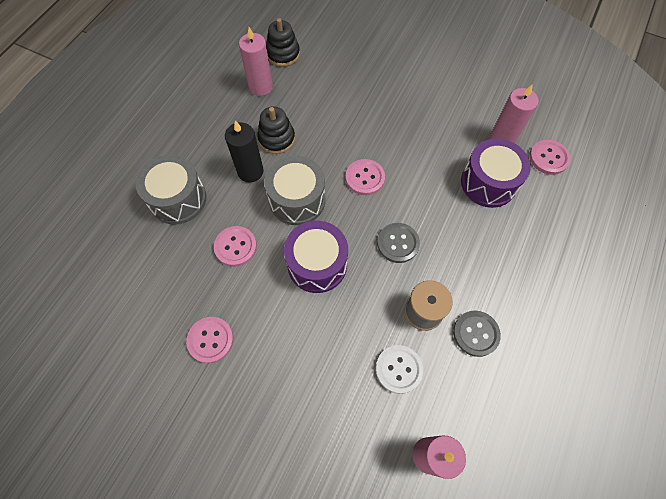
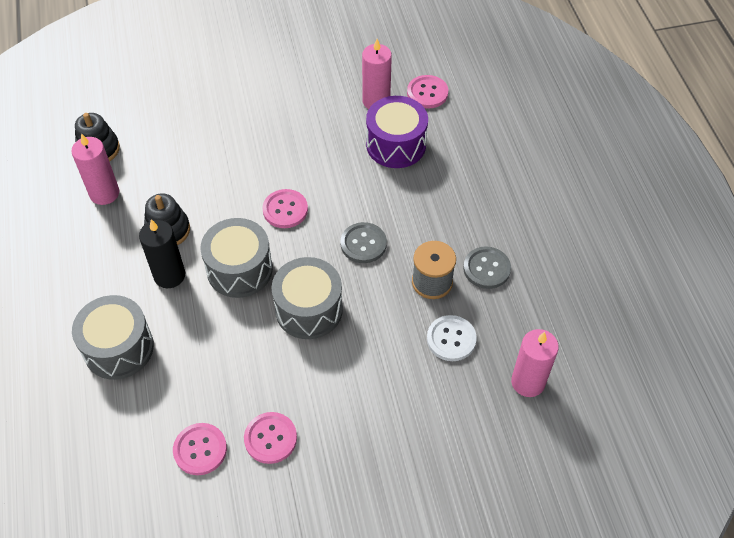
camera: 40 degrees left, 10 degrees down
(235, 247) = (219, 348): pink button -> pink button (200, 450)
(317, 264) = (309, 309): purple drum -> grey drum

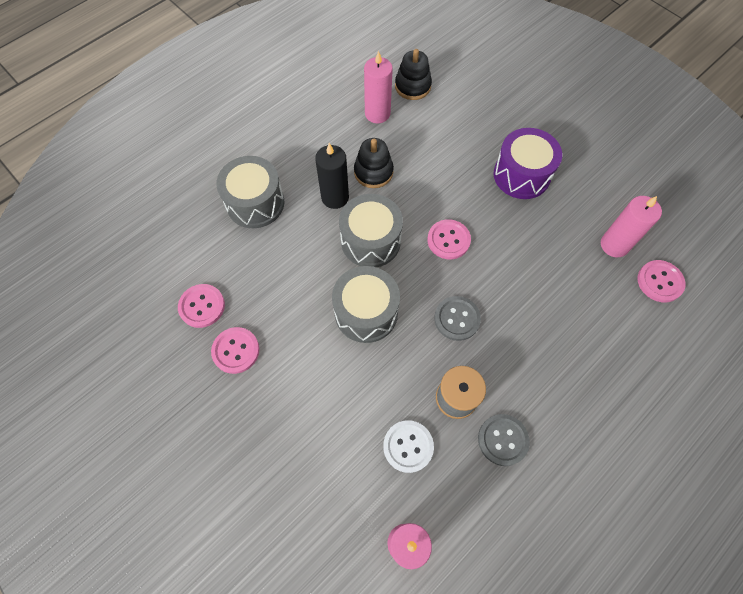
camera: 60 degrees right, 10 degrees up
(396, 145) = (580, 287): purple drum -> purple drum (521, 175)

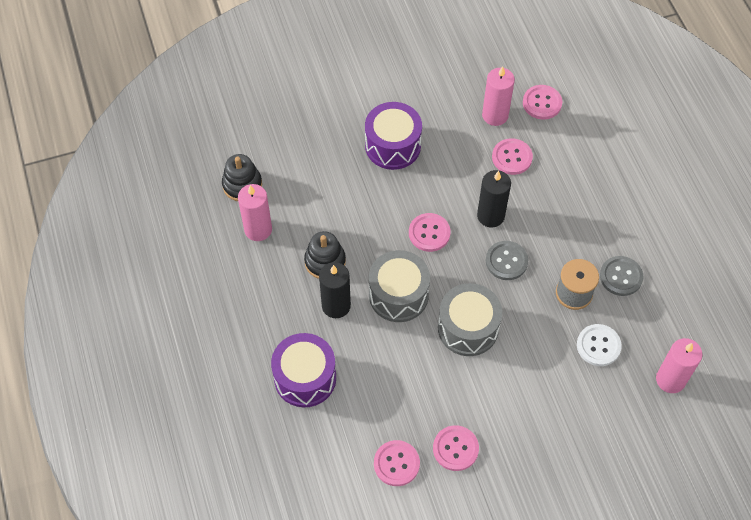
camera: 65 degrees left, 5 degrees down
(255, 203) = (305, 378): grey drum -> purple drum
(499, 285) = (490, 216): none -> black candle
(576, 278) = (512, 157): none -> pink button

